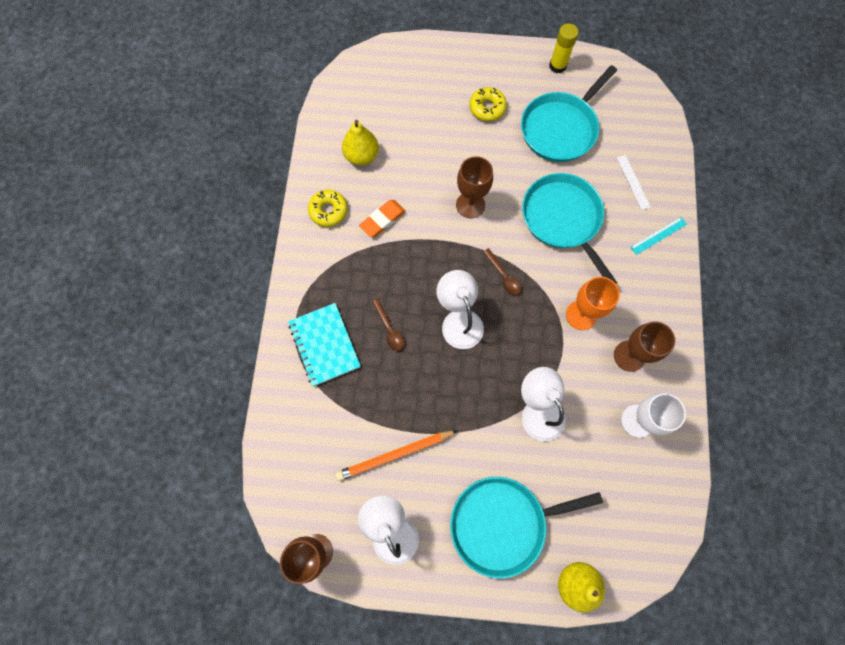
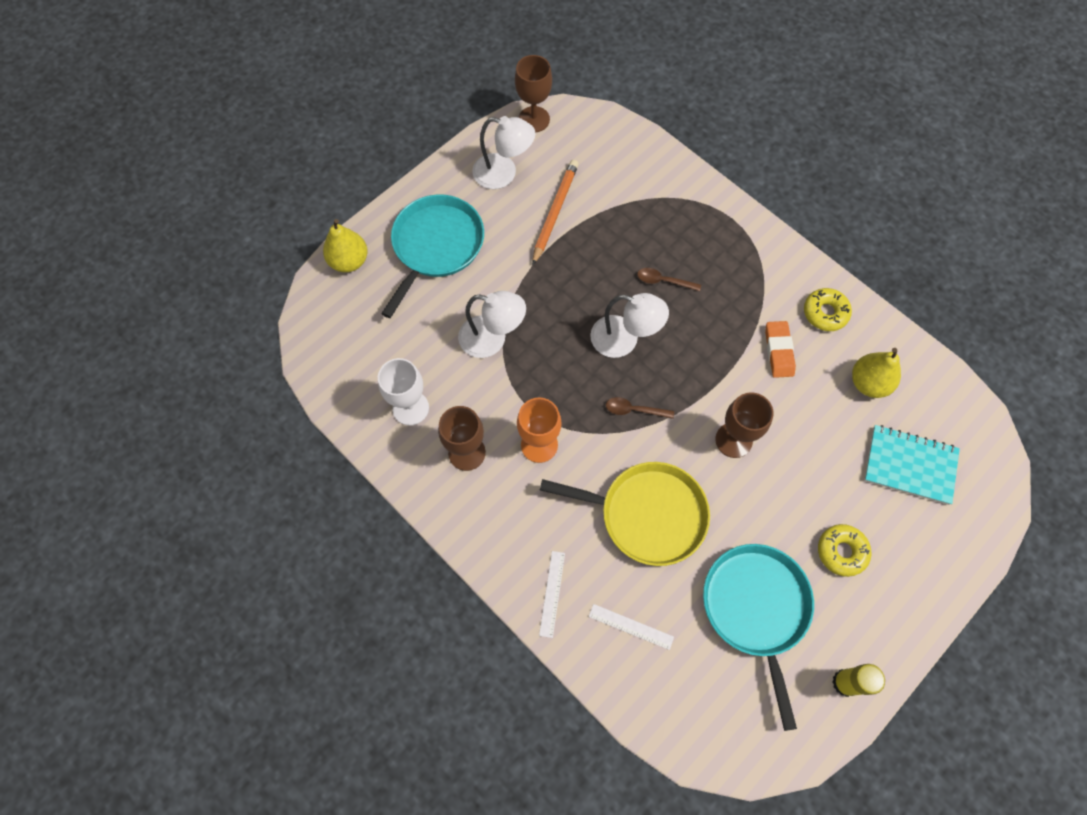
camera: 130 degrees right, 5 degrees down
(324, 345) = (691, 225): turquoise notebook -> turquoise notebook (910, 465)
(563, 219) = (647, 514): turquoise pan -> yellow pan
(658, 235) = (552, 593): turquoise ruler -> white ruler

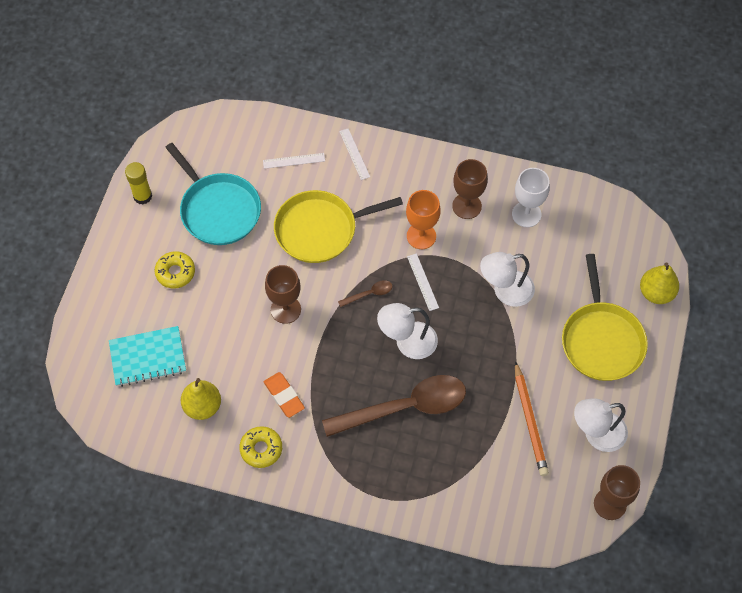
camera: 150 degrees right, 5 degrees down
(436, 246) = (601, 340): turquoise pan -> yellow pan
(570, 393) = (423, 282): none -> white ruler
(663, 281) = (405, 407): brown spoon -> brown spoon, size x2.47

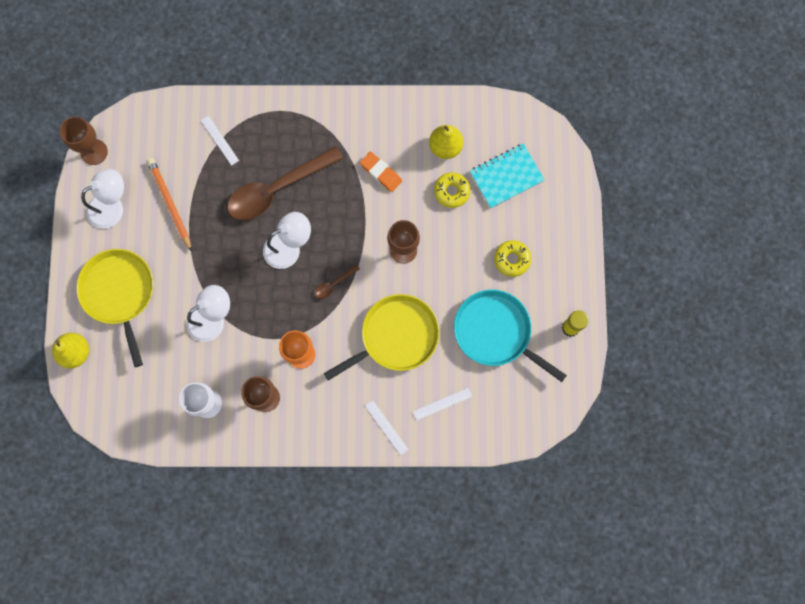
camera: 165 degrees right, 15 degrees up
(261, 449) = (386, 124): yellow donut -> yellow donut (451, 191)
(423, 282) = (289, 308): white ruler -> white ruler (219, 140)

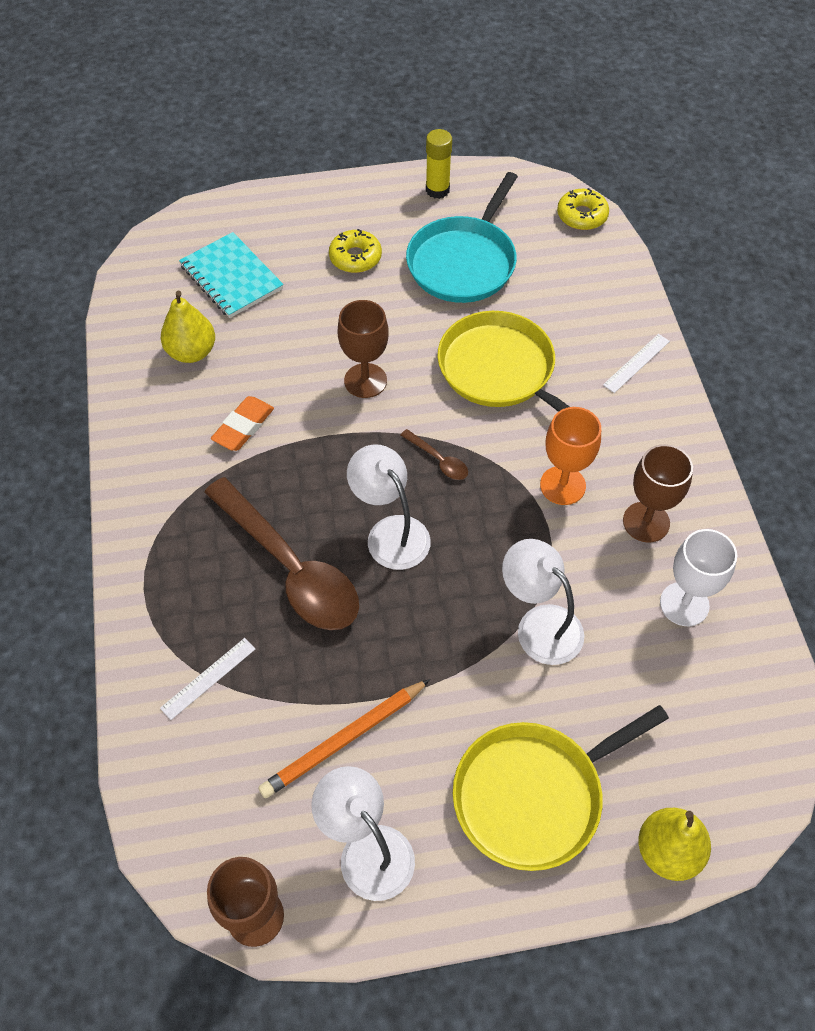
camera: 100 degrees left, 20 degrees down
(442, 404) = (581, 306): white ruler -> none
(451, 191) = (263, 336): yellow donut -> yellow donut (582, 215)

